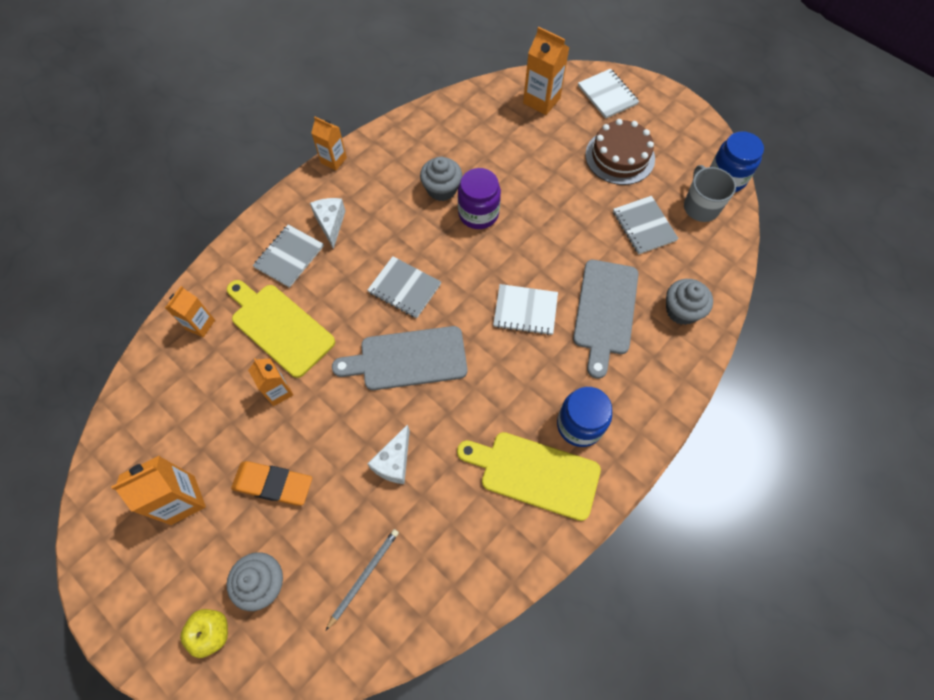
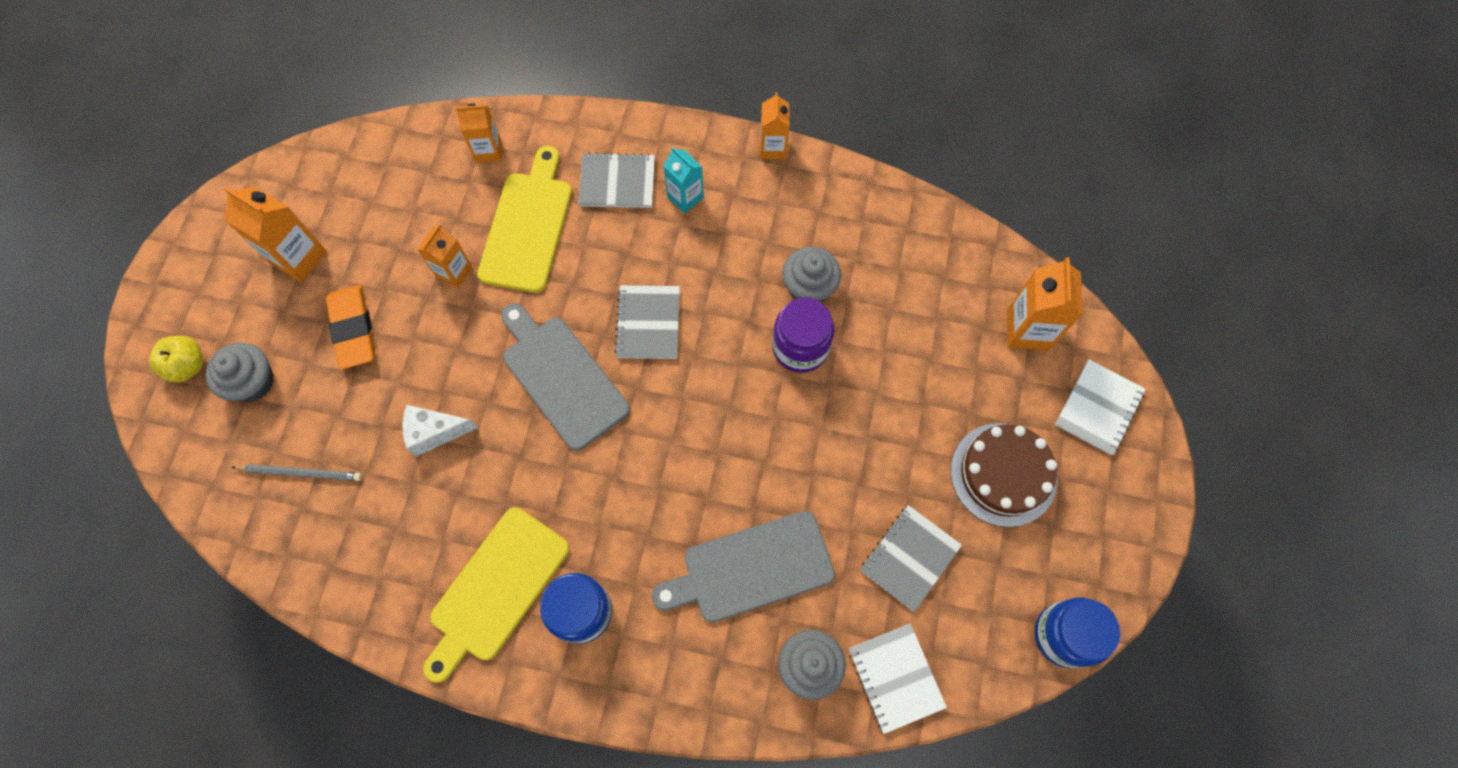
camera: 60 degrees right, 5 degrees up
(330, 224) = (685, 197): white cheese -> turquoise carton
(525, 311) = (697, 473): white notebook -> white notebook (895, 678)
(534, 473) = (496, 589): yellow cutting board -> yellow cutting board turned 135 degrees counterclockwise
(700, 207) = (990, 620): grey mug -> none

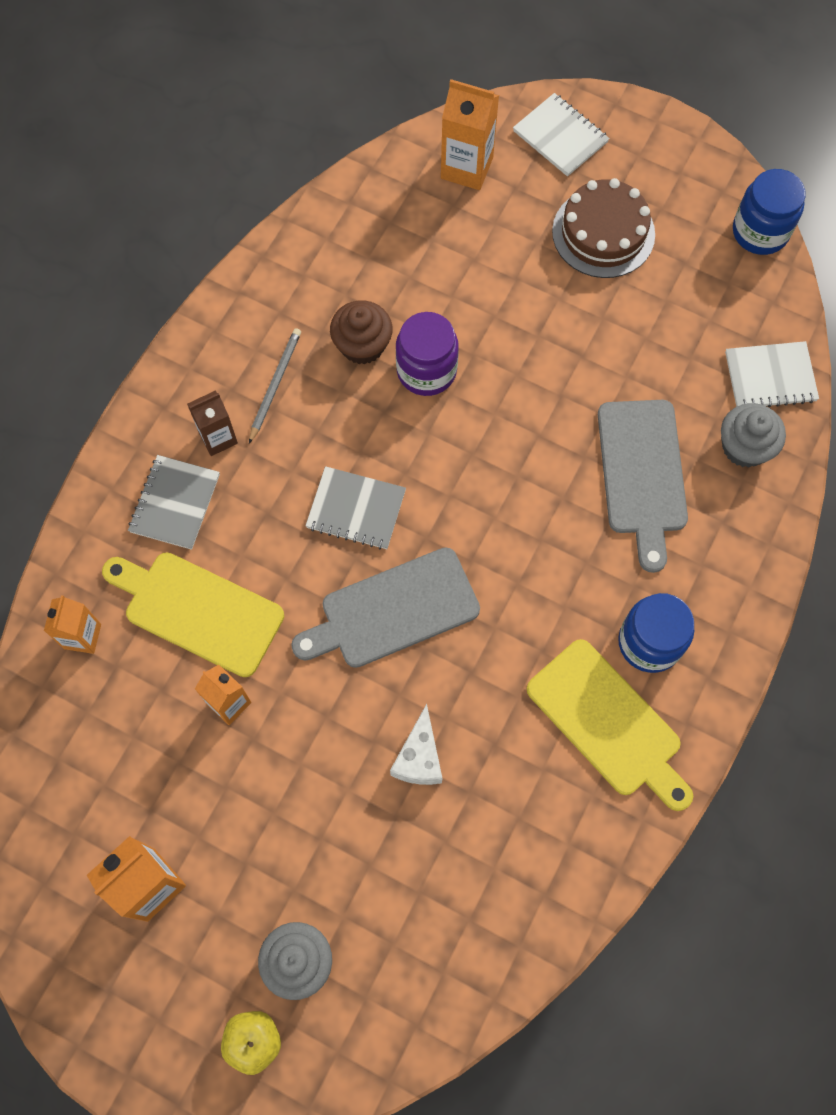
camera: 75 degrees left, 0 degrees up
(301, 473) = (427, 916): grey pencil -> grey pencil (275, 384)
(353, 329) = (266, 830): orange eraser -> none
(685, 197) = (218, 438): turquoise carton -> brown carton
(773, 148) = (188, 336): orange carton -> none
(809, 287) = (362, 345): grey cupcake -> brown cupcake
(909, 558) = (663, 334): grey notebook -> none

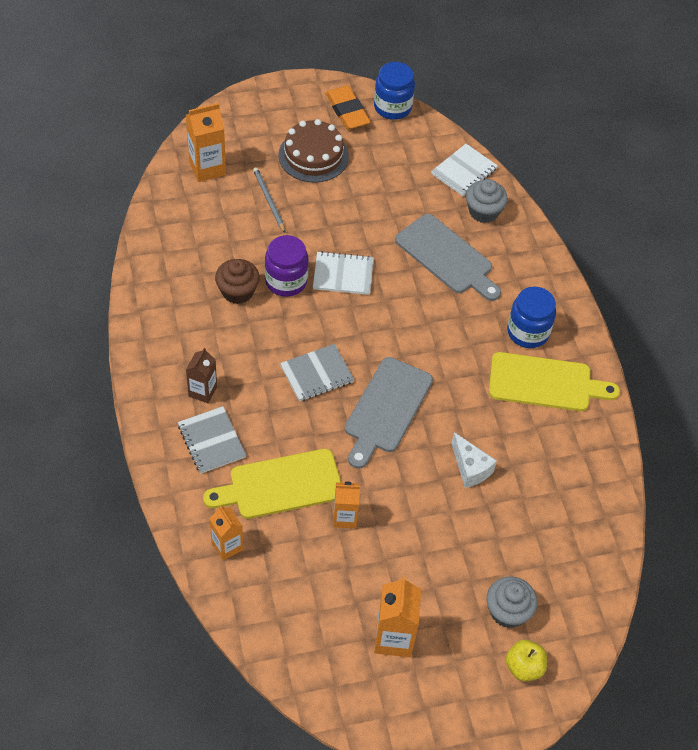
camera: 45 degrees left, 15 degrees down
(275, 384) = (208, 343): grey pencil -> grey pencil (269, 200)
(560, 136) = (243, 122): white notebook -> white notebook (343, 274)
(698, 201) = (347, 111): none -> orange eraser

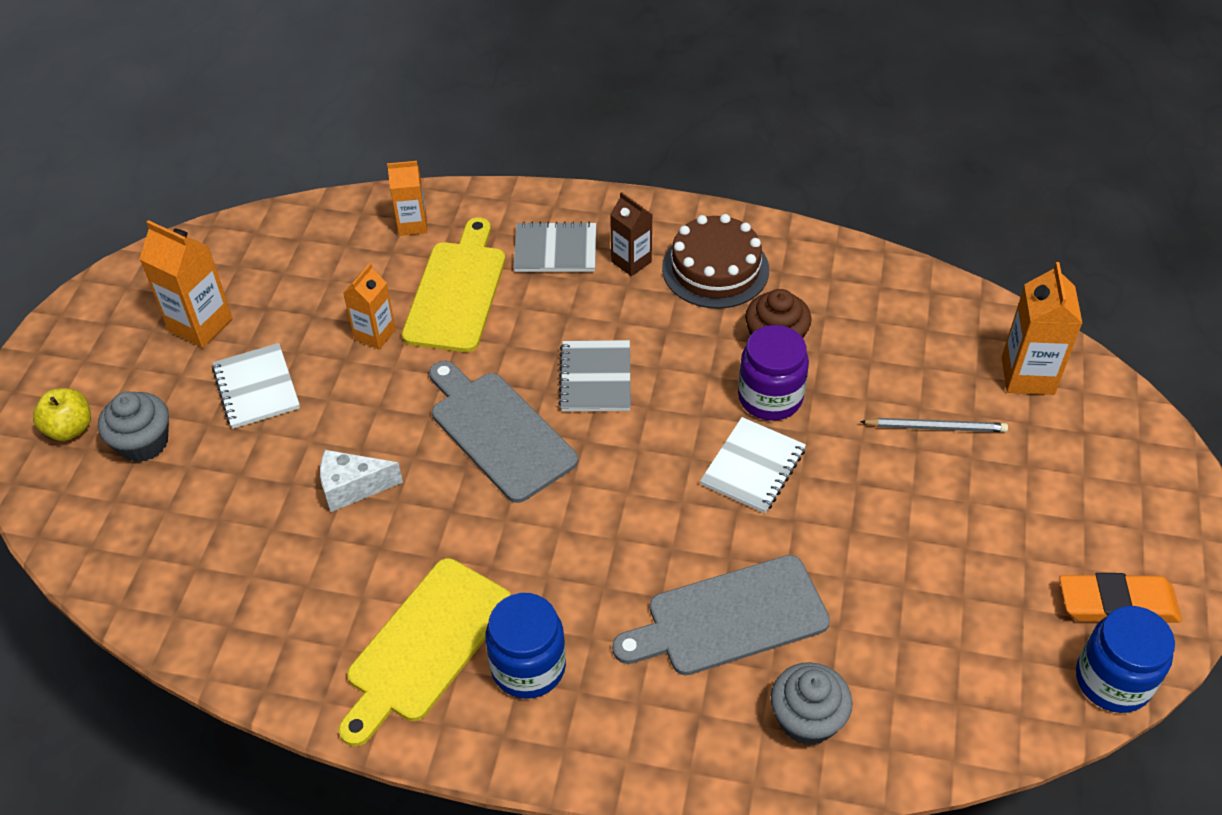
camera: 120 degrees right, 5 degrees down
(313, 156) = (1018, 516): brown cake -> brown cake (715, 269)
(464, 171) = (913, 730): white notebook -> white notebook (256, 388)

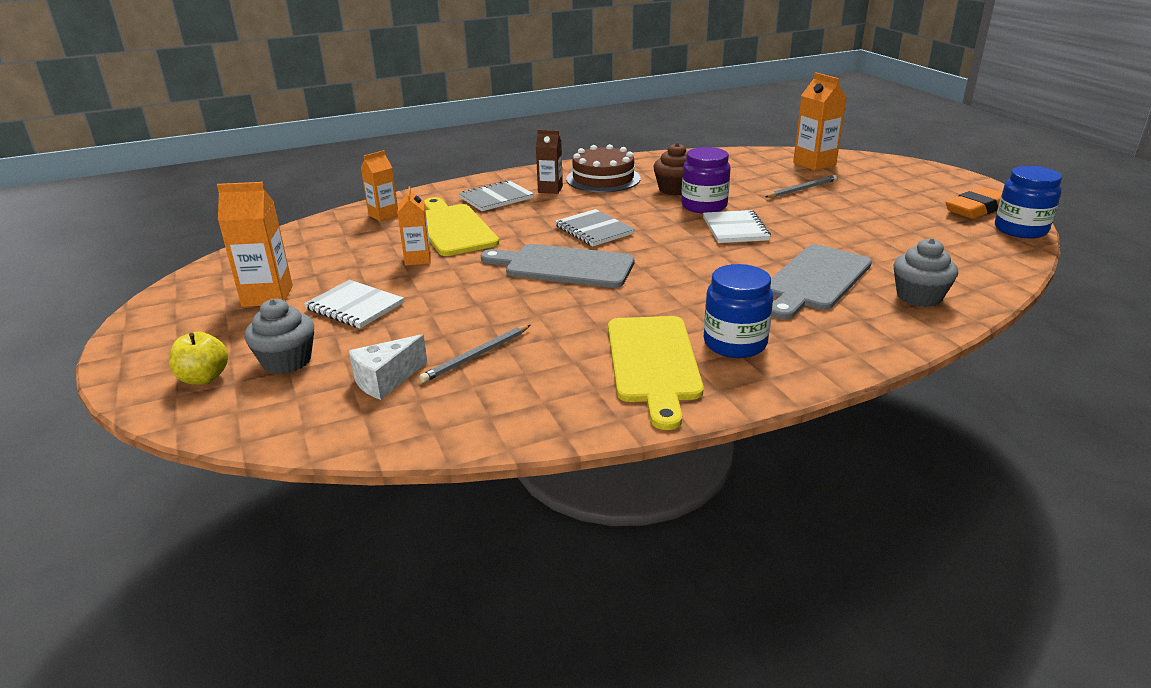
camera: 35 degrees left, 20 degrees down
(290, 533) = (476, 356): none -> grey pencil
(353, 488) = (495, 320): white cheese -> white cheese (386, 380)

